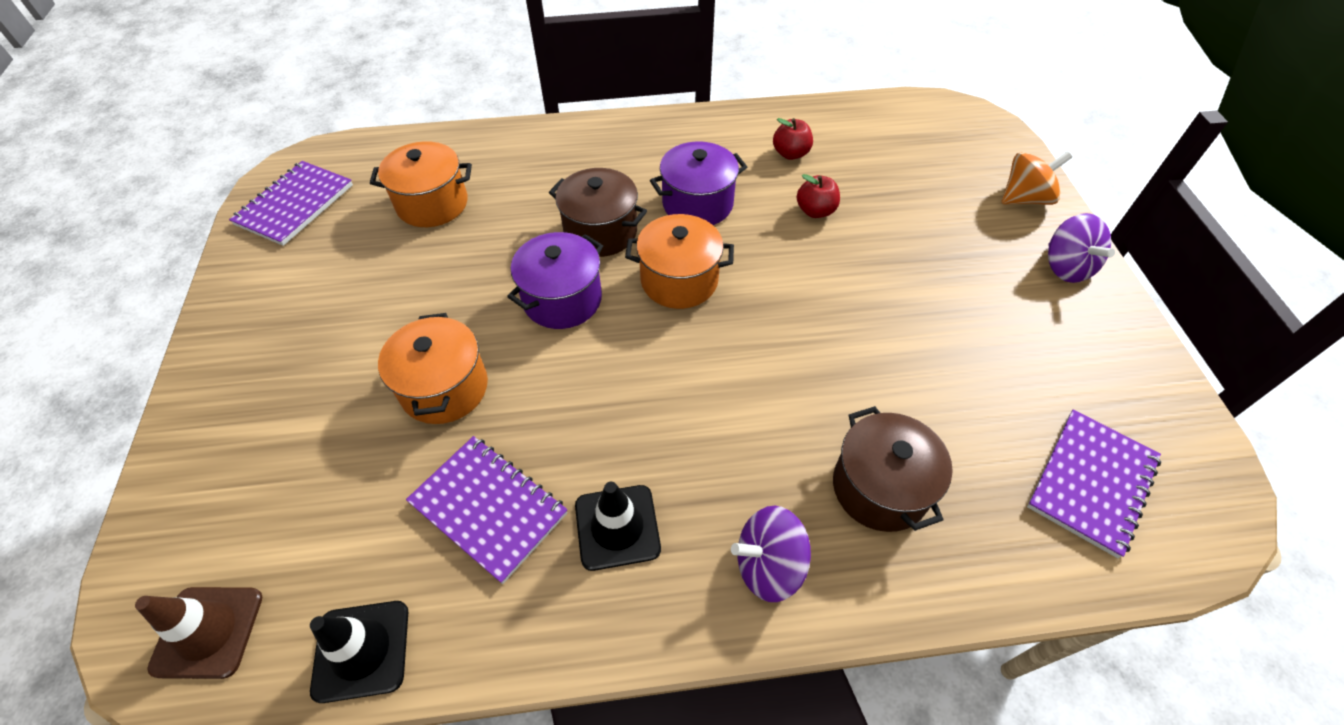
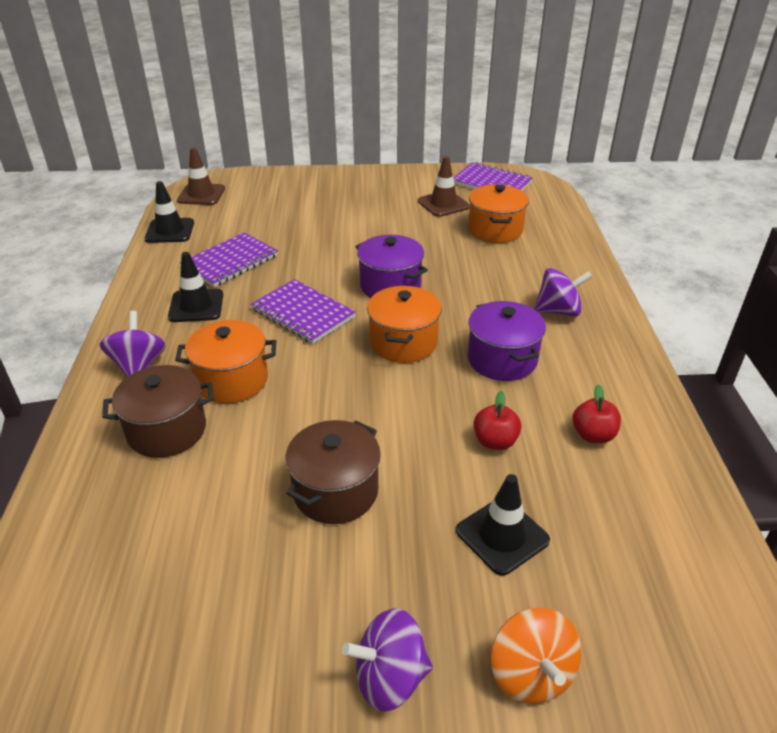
camera: 95 degrees right, 15 degrees down
(347, 254) = (443, 204): none -> brown traffic cone
(444, 388) = (322, 244): orange pot -> orange pot (232, 380)
(600, 231) = (464, 304): brown pot -> brown pot (335, 491)
(610, 161) = (558, 311): none -> purple spinning top
(917, 209) = (502, 535): none -> black traffic cone
(1091, 482) = (103, 583): purple notebook -> purple notebook (303, 313)

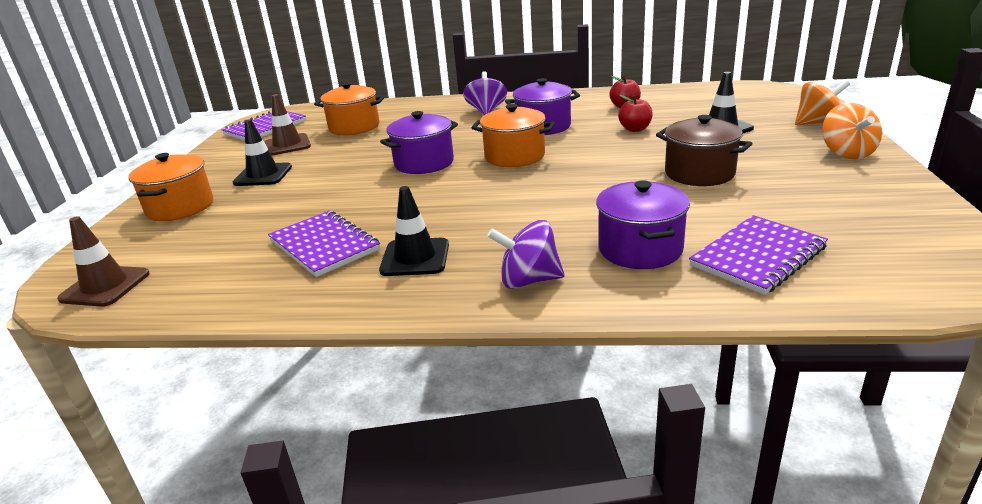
camera: 80 degrees left, 10 degrees down
(167, 430) = (640, 249): brown pot -> purple pot
(170, 231) = (200, 300): black traffic cone -> black traffic cone (263, 175)
(232, 380) = (561, 224): orange pot -> orange pot (180, 207)
(303, 313) = (455, 198): purple notebook -> purple notebook (758, 257)
(390, 677) = (846, 153): purple spinning top -> orange spinning top

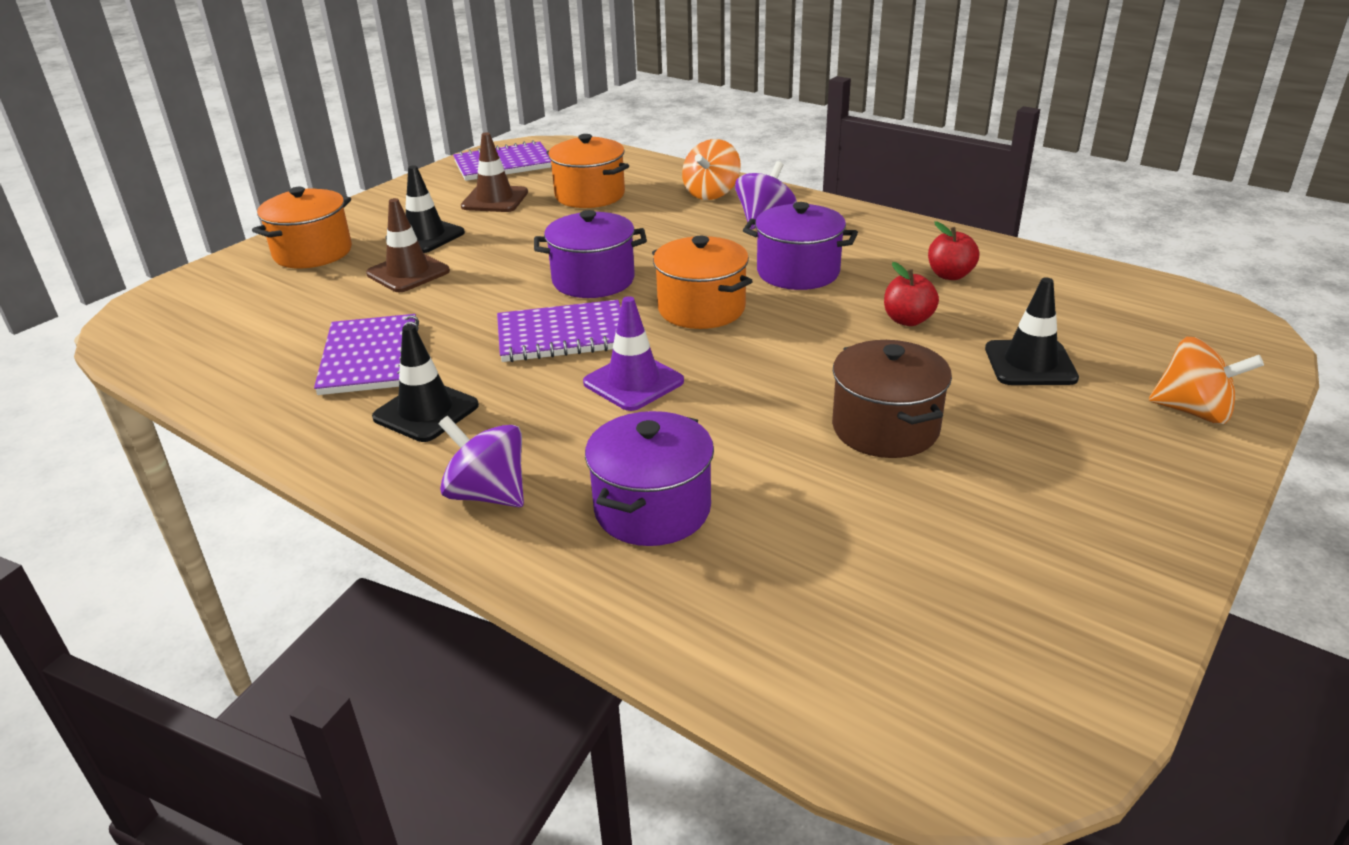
camera: 30 degrees right, 5 degrees up
(105, 286) = (163, 327): brown traffic cone -> brown traffic cone (408, 273)
(530, 199) = (633, 382): none -> purple traffic cone
(758, 257) = (767, 587): purple notebook -> purple notebook (562, 335)
(846, 153) = (1151, 483): orange spinning top -> orange spinning top (711, 193)

